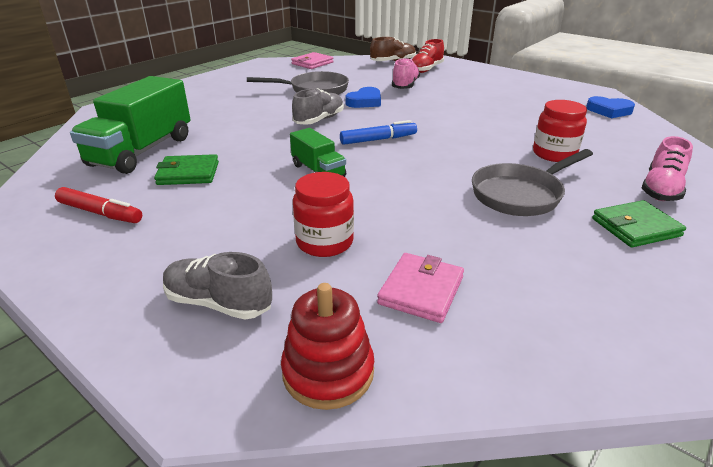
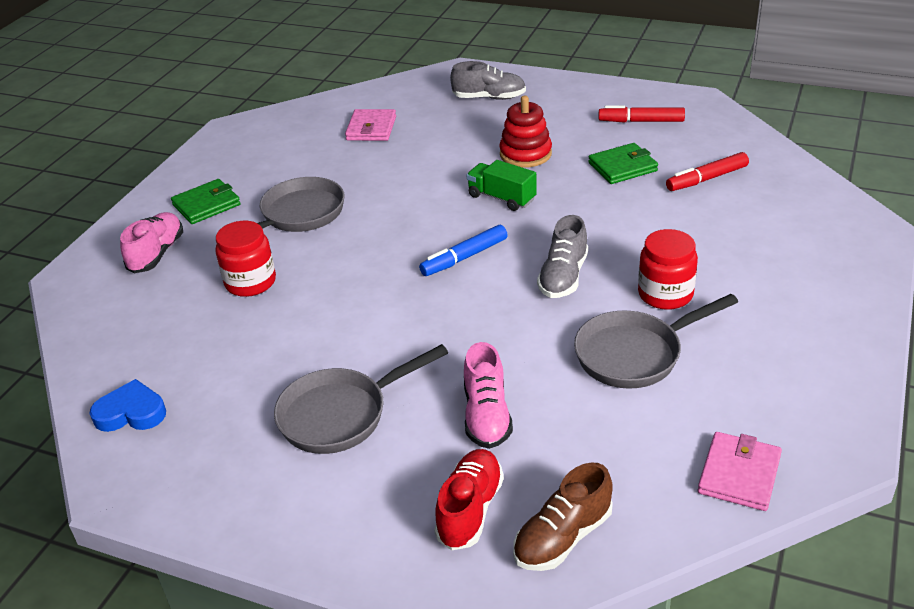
camera: 165 degrees right, 5 degrees up
(142, 151) = (707, 179): green truck -> red marker
(324, 242) = (450, 140): red jar -> red jar (665, 294)
(328, 372) = (408, 88): red stacking toy -> red stacking toy (525, 154)
(365, 101) = (528, 340): blue heart -> none
(481, 95) = (341, 415): none -> grey pan

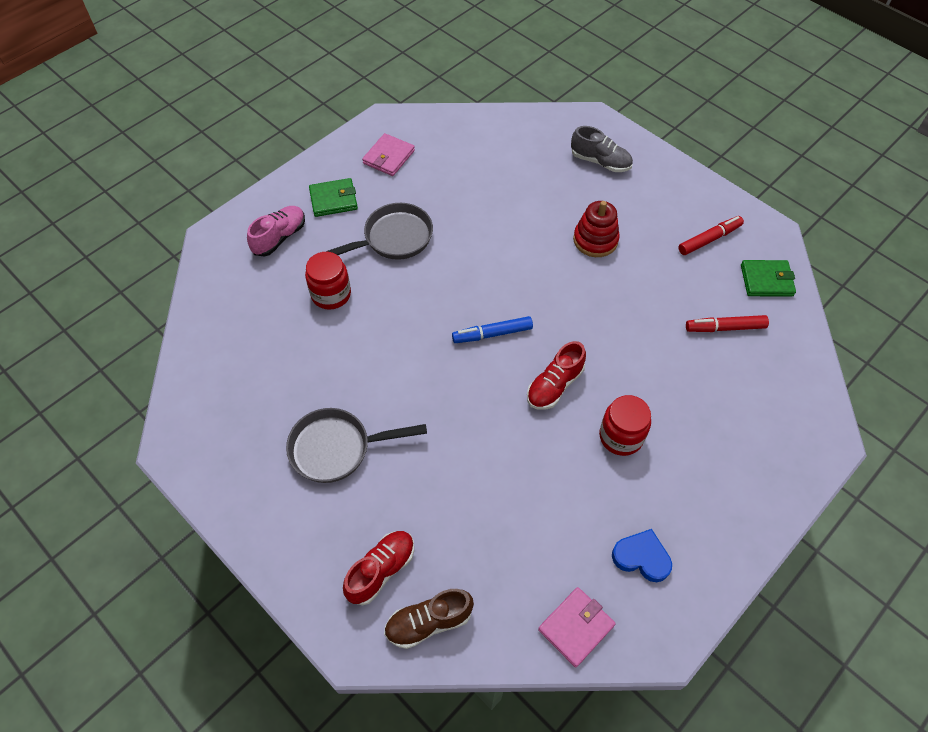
camera: 20 degrees right, 20 degrees up
(131, 413) = (206, 385): blue heart -> blue heart (641, 557)
(371, 128) = (490, 162): pink wallet -> pink wallet (388, 157)
(486, 415) = (432, 494): pink shoe -> none
(502, 198) = (551, 282): green truck -> none
(563, 277) = (554, 385): grey shoe -> red shoe
(622, 167) = (664, 286): green wallet -> green wallet (766, 280)
(635, 354) = (565, 485): grey pan -> none
(641, 121) = (709, 239): red marker -> red marker turned 120 degrees clockwise

